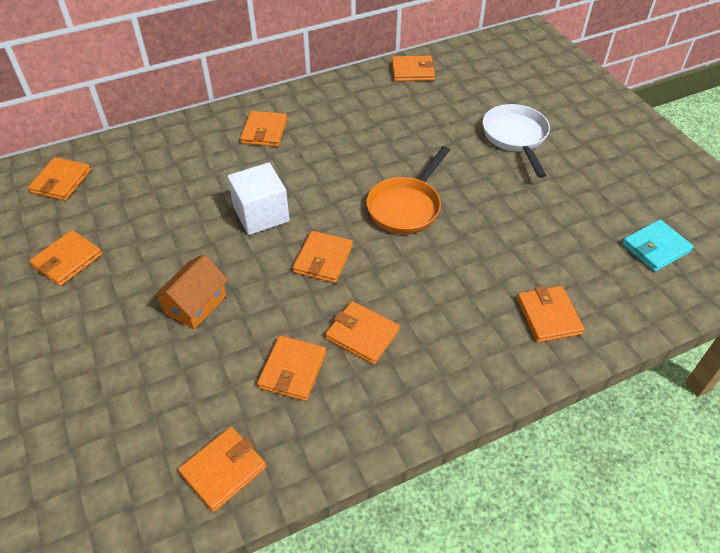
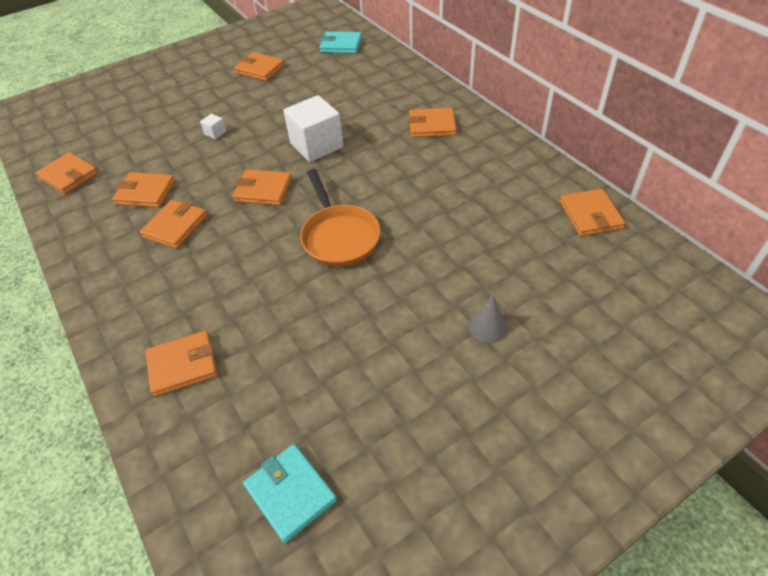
camera: 85 degrees right, 0 degrees up
(61, 181) = (341, 45): orange wallet -> turquoise wallet
(195, 304) = (215, 133): orange house -> white cube
(406, 207) = (339, 236): orange pan -> orange pan turned 135 degrees counterclockwise
(515, 137) = (488, 327): white pan -> grey cone

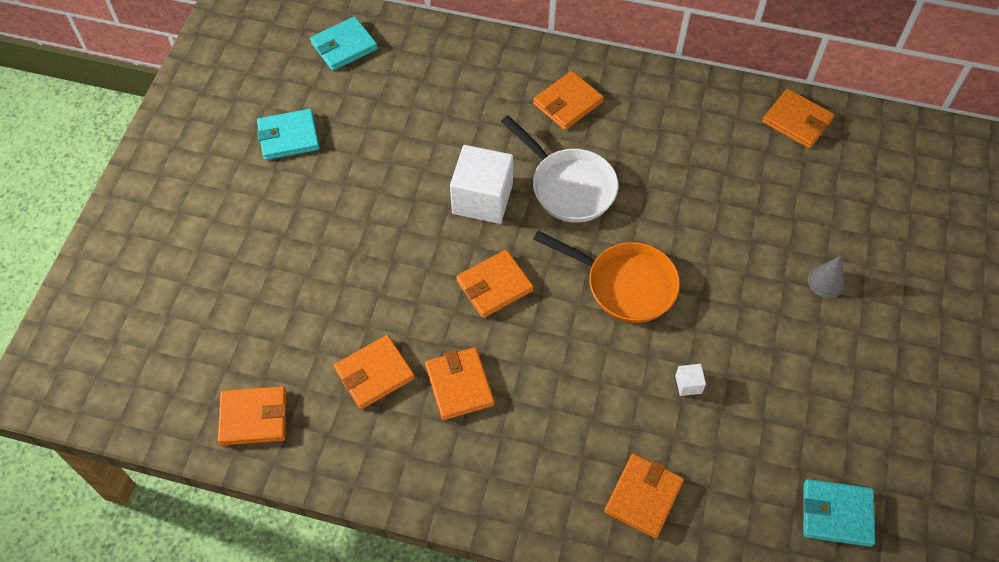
camera: 45 degrees left, 10 degrees up
(215, 133) = (351, 254): white cube -> white cube (688, 384)
(260, 69) = (288, 137): orange wallet -> turquoise wallet
(375, 166) = (568, 186): none -> white pan

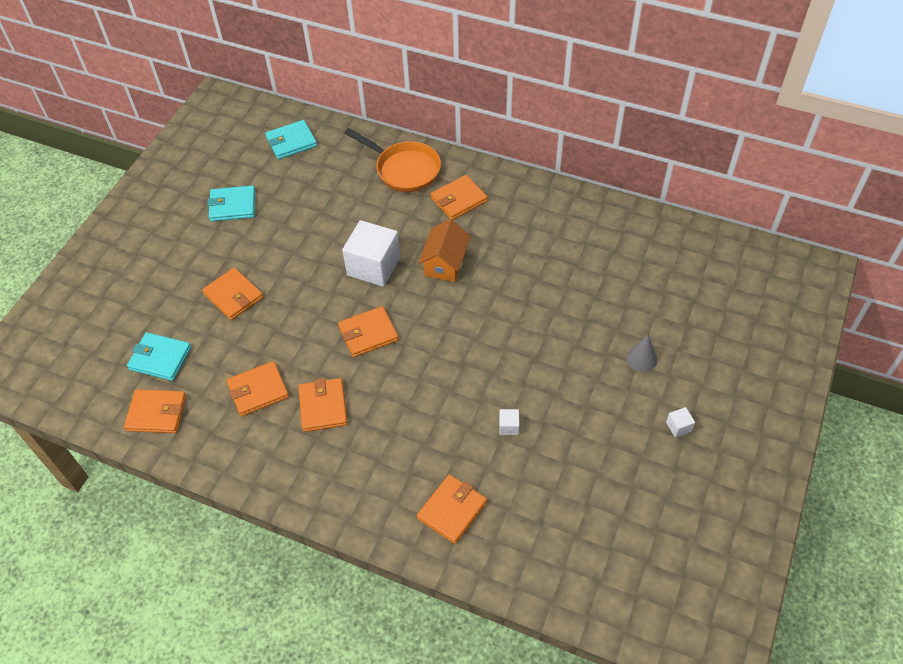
camera: 10 degrees right, 5 degrees down
(568, 186) = (445, 263): white pan -> orange house
(624, 284) = (473, 343): orange pan -> orange pan (404, 169)
(797, 121) = (644, 230): orange wallet -> orange wallet (233, 296)
(836, 514) = (610, 543): turquoise wallet -> turquoise wallet (160, 358)
(885, 361) = (678, 427): none -> white cube

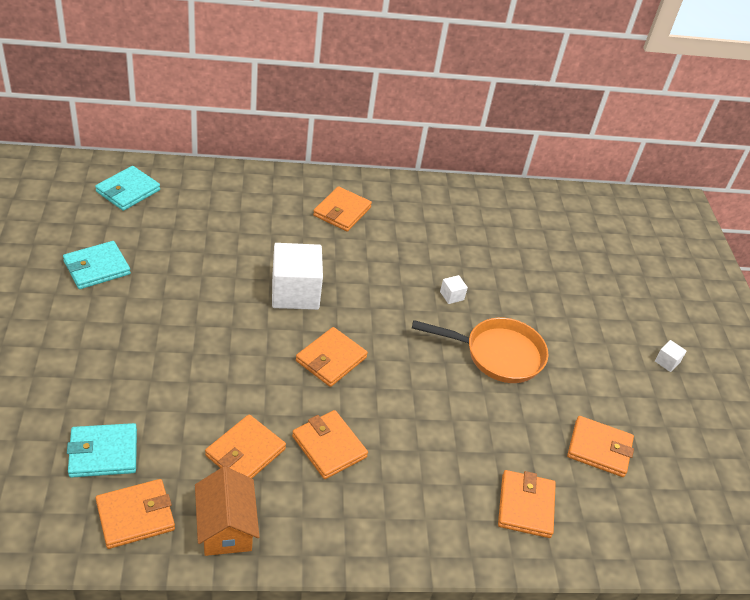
camera: 35 degrees left, 10 degrees down
(233, 296) = (155, 360): orange wallet -> orange wallet (599, 449)
(404, 169) = (269, 194): orange pan -> orange pan (497, 354)
(445, 263) = (366, 272): orange house -> orange house (226, 527)
(508, 426) = (525, 407): white cube -> white cube (451, 296)
(641, 358) = (598, 312): grey cone -> none

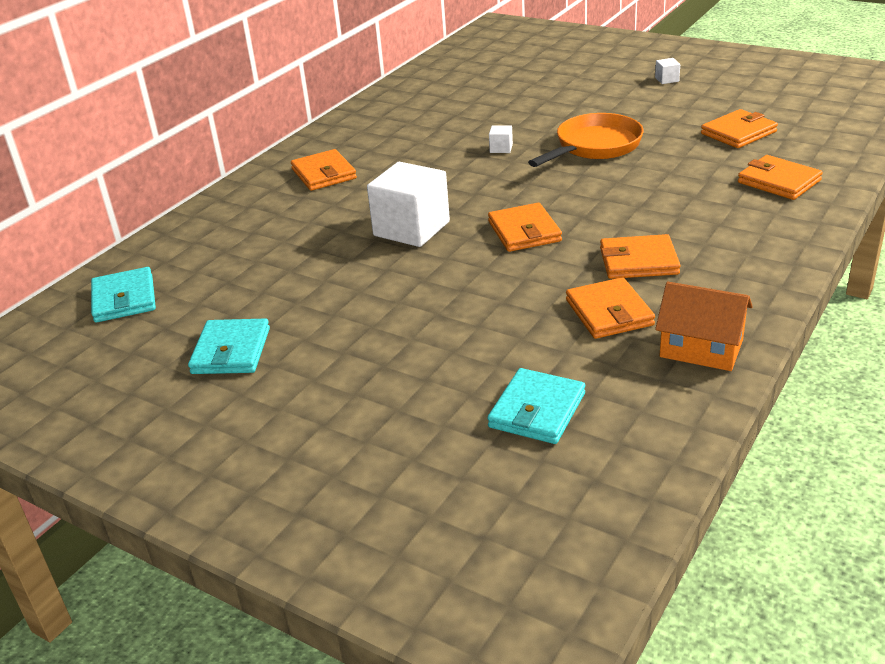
camera: 45 degrees left, 10 degrees down
(135, 516) = (647, 407): orange wallet -> none

